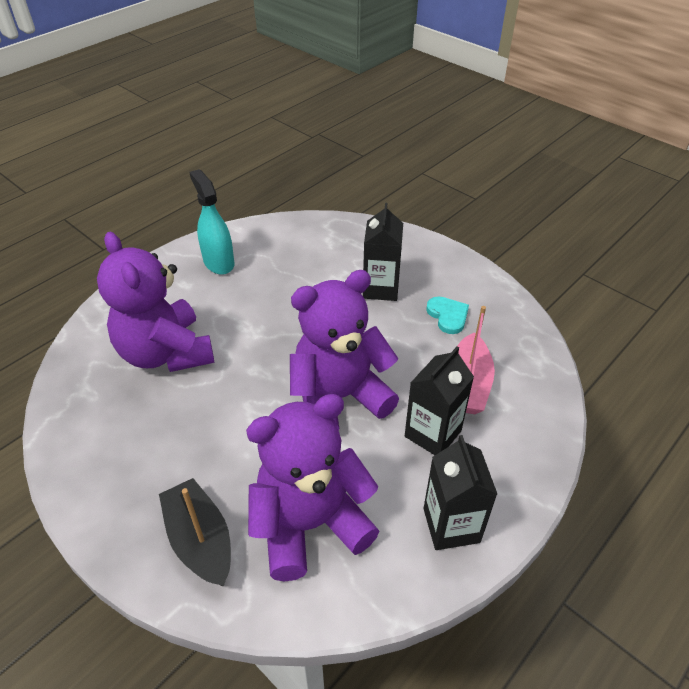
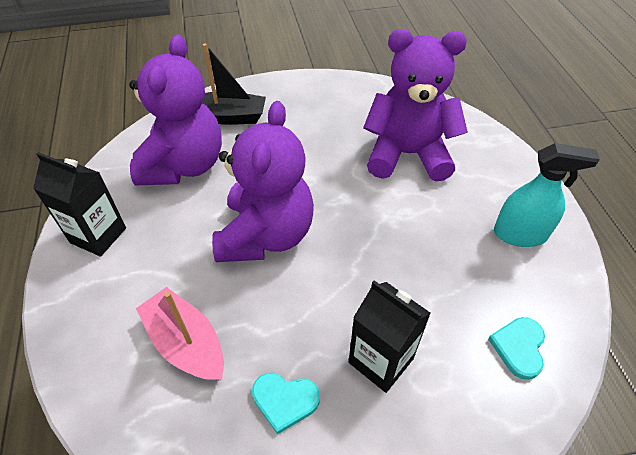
camera: 125 degrees right, 5 degrees up
(316, 239) = (519, 347): none -> turquoise heart
(433, 433) = (171, 276): black carton -> none

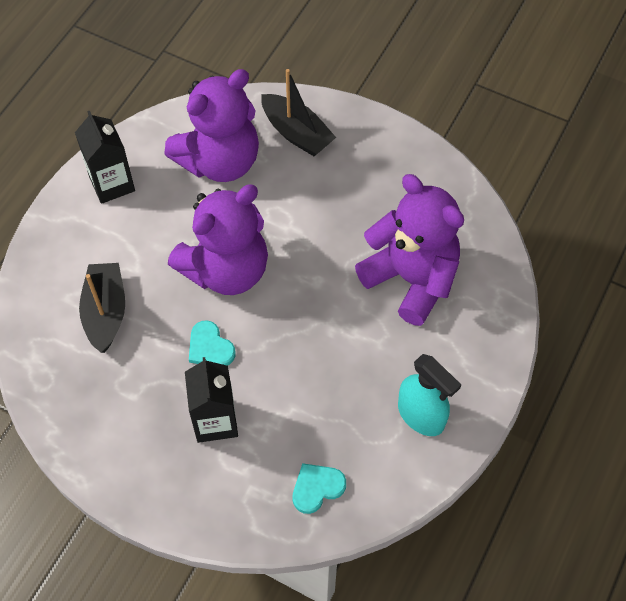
camera: 40 degrees right, 10 degrees up
(186, 343) = (105, 312): pink boat -> black boat
(285, 400) = (132, 397): turquoise heart -> turquoise heart (210, 347)

